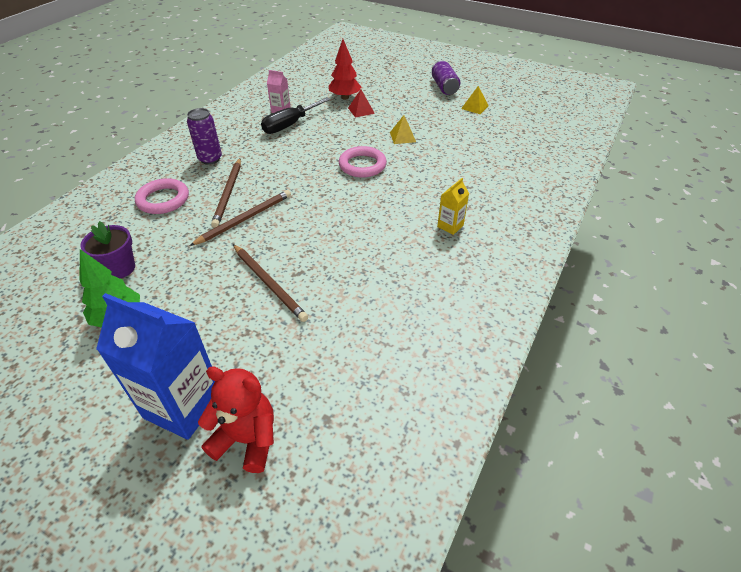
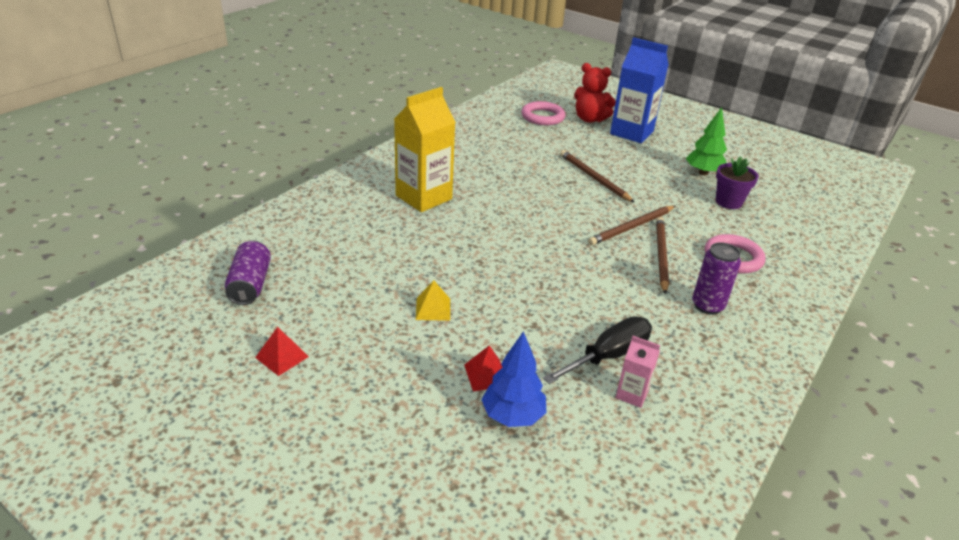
camera: 175 degrees left, 10 degrees down
(345, 97) = (513, 416): red tree -> blue tree
(362, 165) = (500, 271): pink ring -> pink ring (542, 117)
(444, 87) = (302, 422): purple can -> purple can (250, 285)
(450, 226) = (423, 197): yellow carton -> yellow carton, size x2.12
(474, 107) = (282, 357): yellow pyramid -> red pyramid

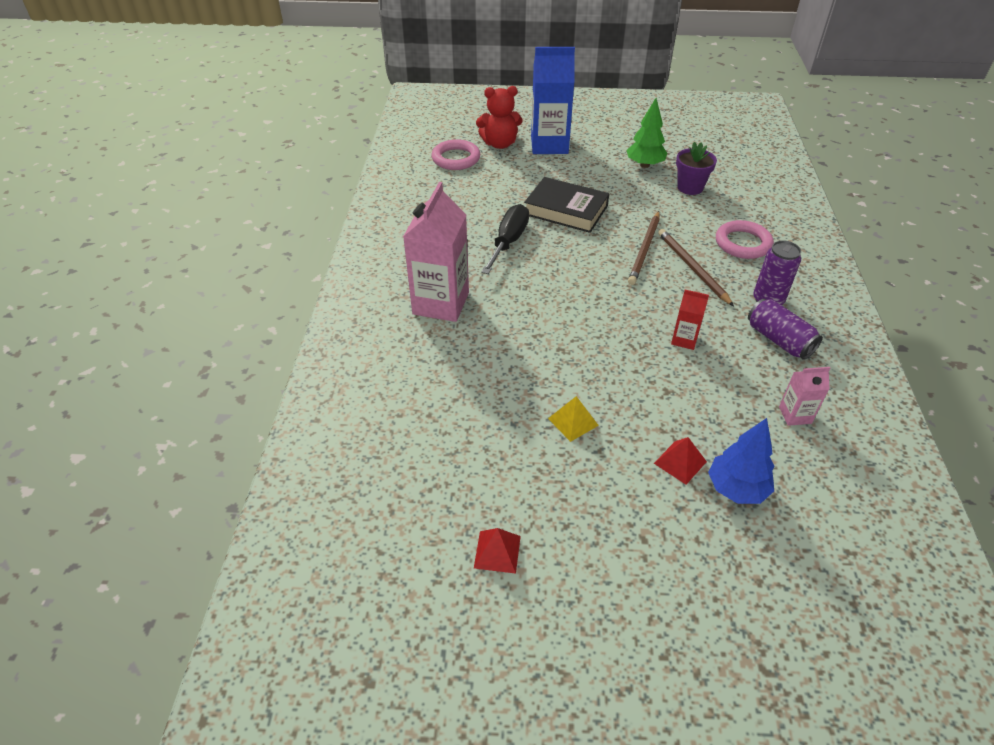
camera: 30 degrees left, 10 degrees up
(250, 285) = (381, 492): purple can -> purple can (779, 340)
(423, 197) = (441, 303): yellow carton -> pink carton
(592, 299) = (684, 340): none -> red carton
(594, 178) = (566, 210): brown pencil -> black book
(608, 356) = (747, 389): black screwdriver -> black screwdriver (508, 242)

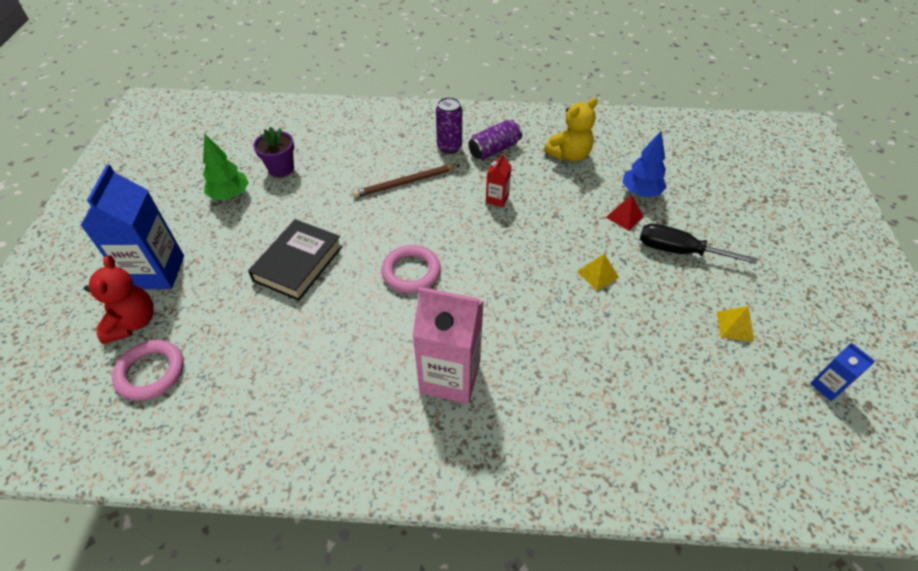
camera: 90 degrees left, 5 degrees up
(400, 636) = (827, 386): none -> blue carton
(497, 552) = (735, 326): red pyramid -> yellow pyramid
(508, 242) = (348, 315): black screwdriver -> black screwdriver (678, 251)
(644, 250) = (375, 210): brown pencil -> none
(743, 243) = (374, 149): pink ring -> pink ring (411, 272)
(795, 415) = (569, 155): pink carton -> yellow teddy bear

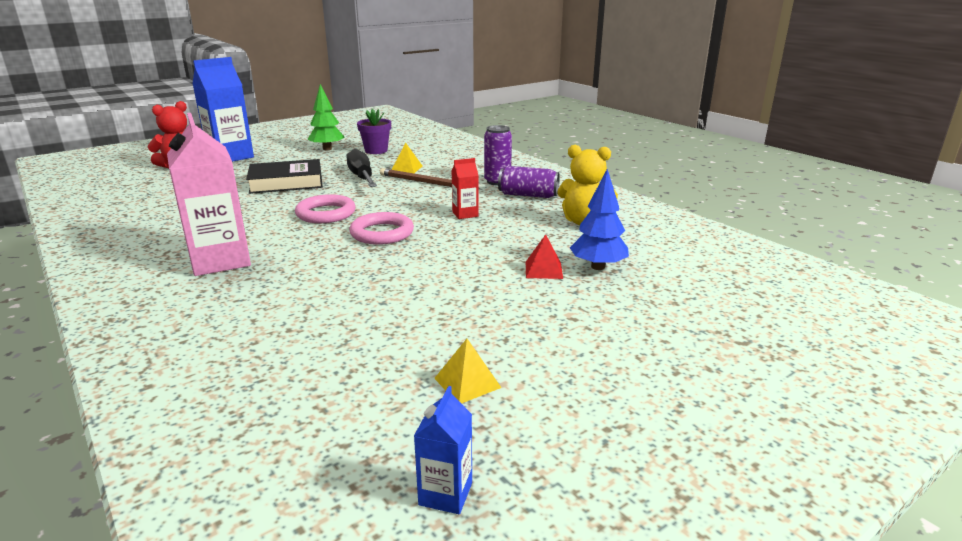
camera: 50 degrees right, 25 degrees down
(151, 372) = (140, 182): pink ring -> pink ring (382, 233)
(597, 274) = (434, 281): yellow pyramid -> yellow pyramid (407, 168)
(678, 251) = (541, 312): black screwdriver -> black screwdriver (362, 177)

